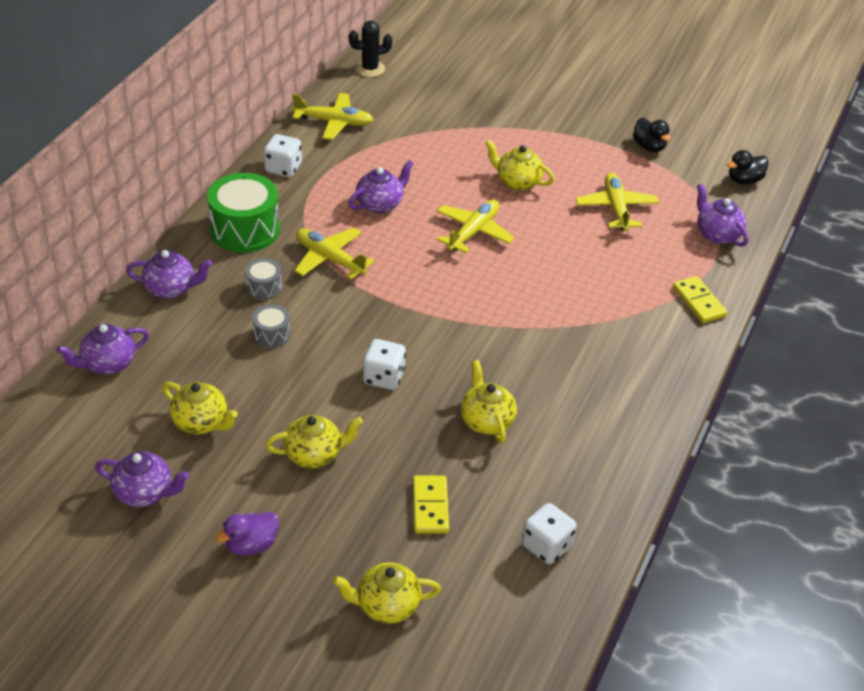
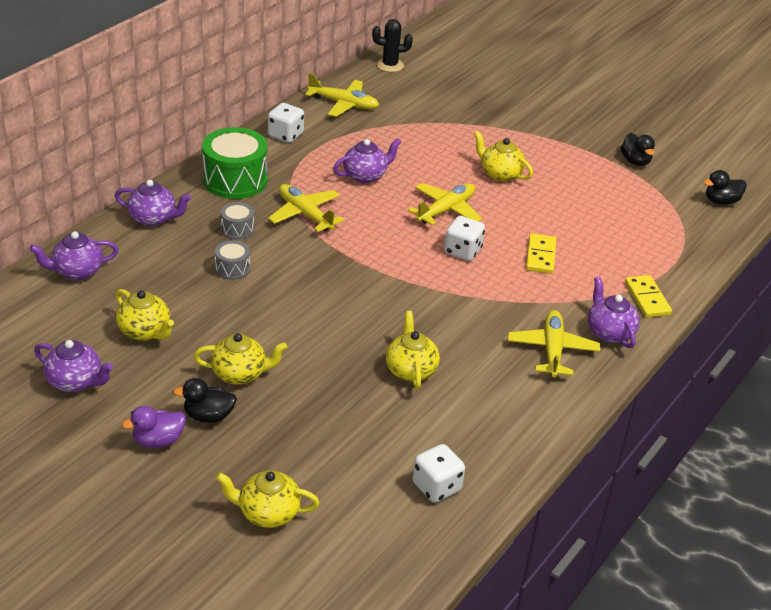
camera: 10 degrees right, 5 degrees down
(295, 508) = (208, 416): none -> black duck
(383, 377) = (324, 319): white dice -> white dice (462, 251)
(430, 506) = (335, 435): yellow domino -> yellow domino (540, 256)
(616, 208) = (588, 208): yellow plane -> yellow plane (552, 350)
(717, 234) = (681, 243): purple teapot -> purple teapot (609, 332)

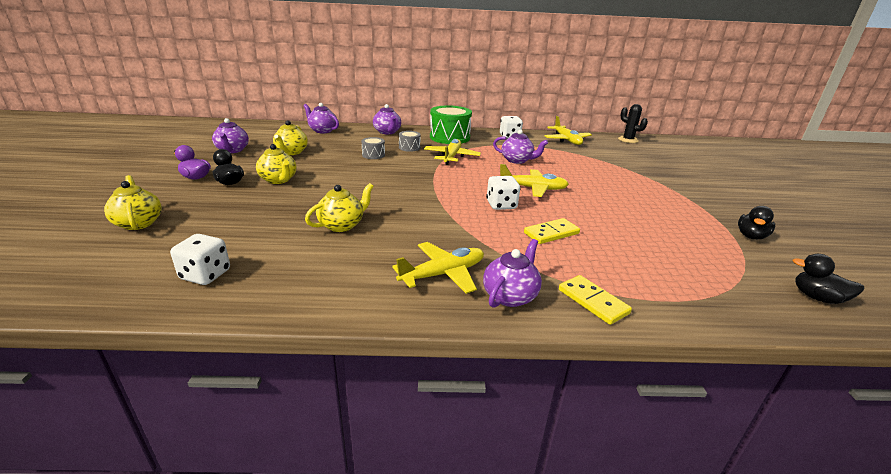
camera: 55 degrees right, 10 degrees down
(500, 174) = (608, 193): yellow teapot -> none
(647, 298) = (593, 301): yellow domino -> yellow domino turned 75 degrees counterclockwise

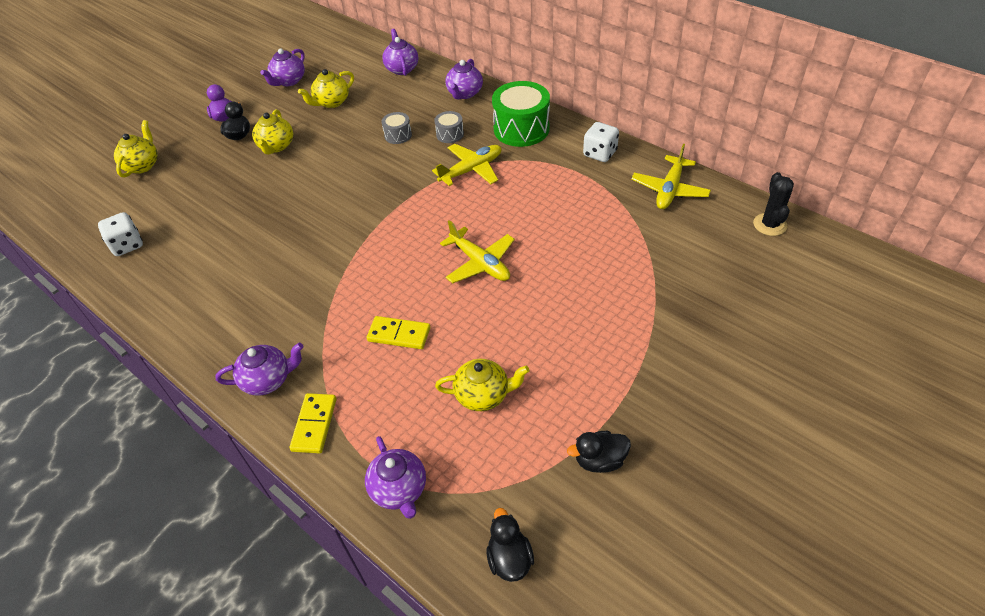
camera: 45 degrees right, 20 degrees up
(342, 225) = (255, 233): yellow teapot -> yellow teapot (483, 395)
(443, 274) = (254, 330): yellow plane -> none
(501, 205) = (411, 273): white dice -> none
(517, 160) = (536, 206): purple teapot -> purple teapot (399, 490)

